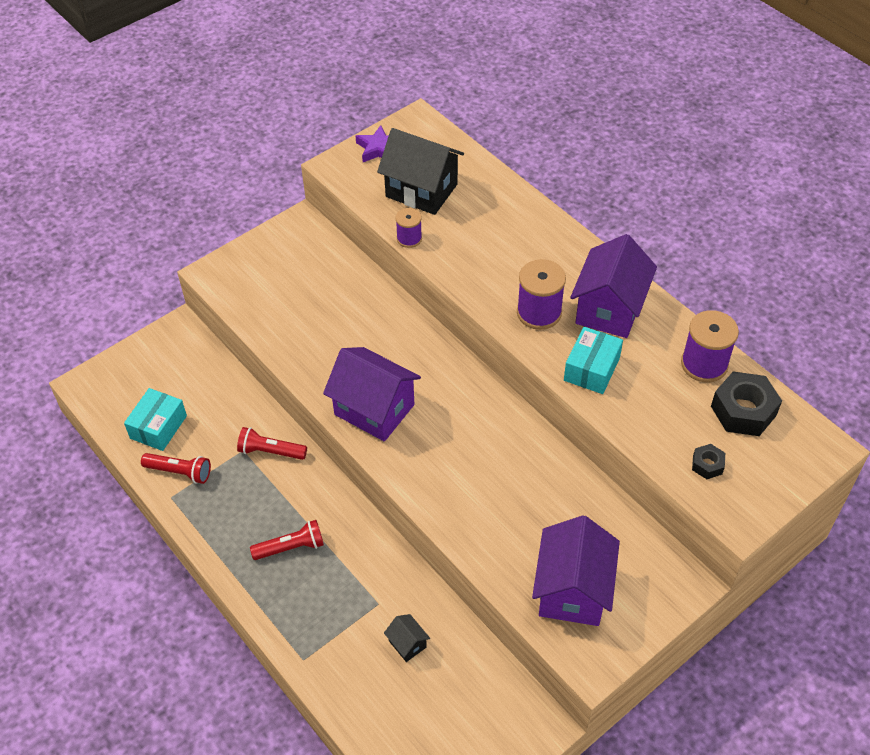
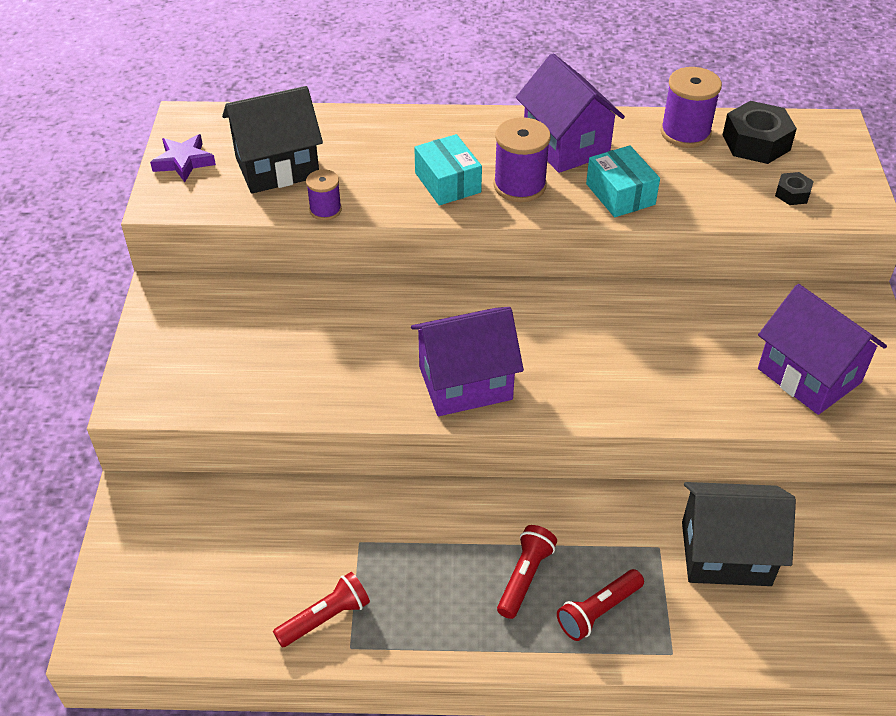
camera: 50 degrees left, 5 degrees down
(158, 427) = (242, 600): turquoise box -> turquoise box (447, 182)
(270, 451) = (386, 519): red flashlight -> red flashlight (598, 611)
(407, 644) = (725, 553): black house -> black house, size x2.26

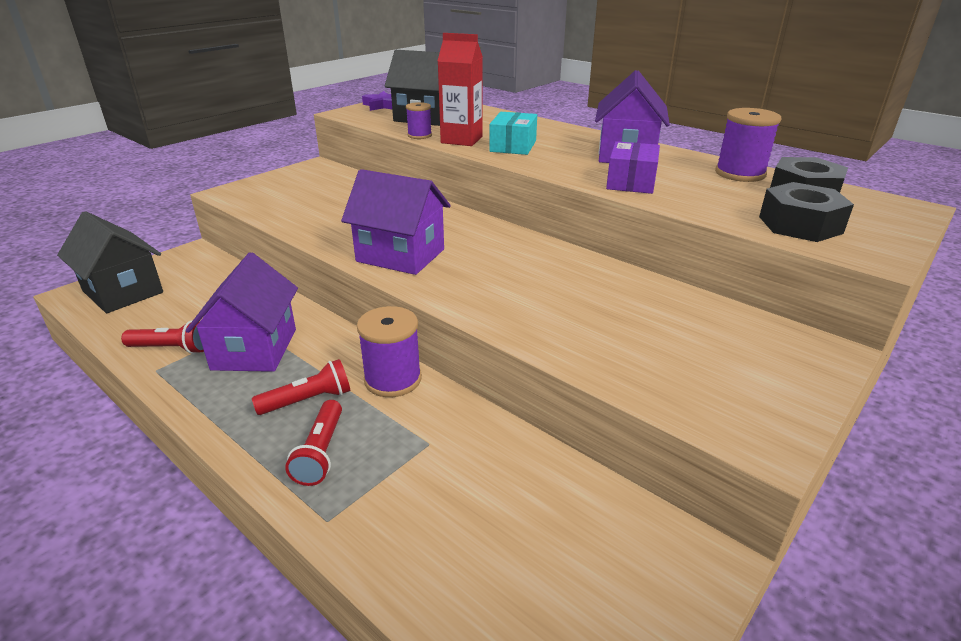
camera: 40 degrees right, 15 degrees down
(381, 196) = (461, 140): none -> red carton
(519, 185) = (560, 159): purple spool -> purple spool (393, 379)
(598, 611) = (320, 452): red flashlight -> red flashlight turned 90 degrees counterclockwise
(620, 194) = (631, 182): turquoise box -> purple box
(725, 553) = (478, 483): black house -> black house (123, 292)
(792, 194) = (800, 225): black nut -> black nut, size x1.95
(809, 375) = (692, 371): purple house -> purple house (255, 349)

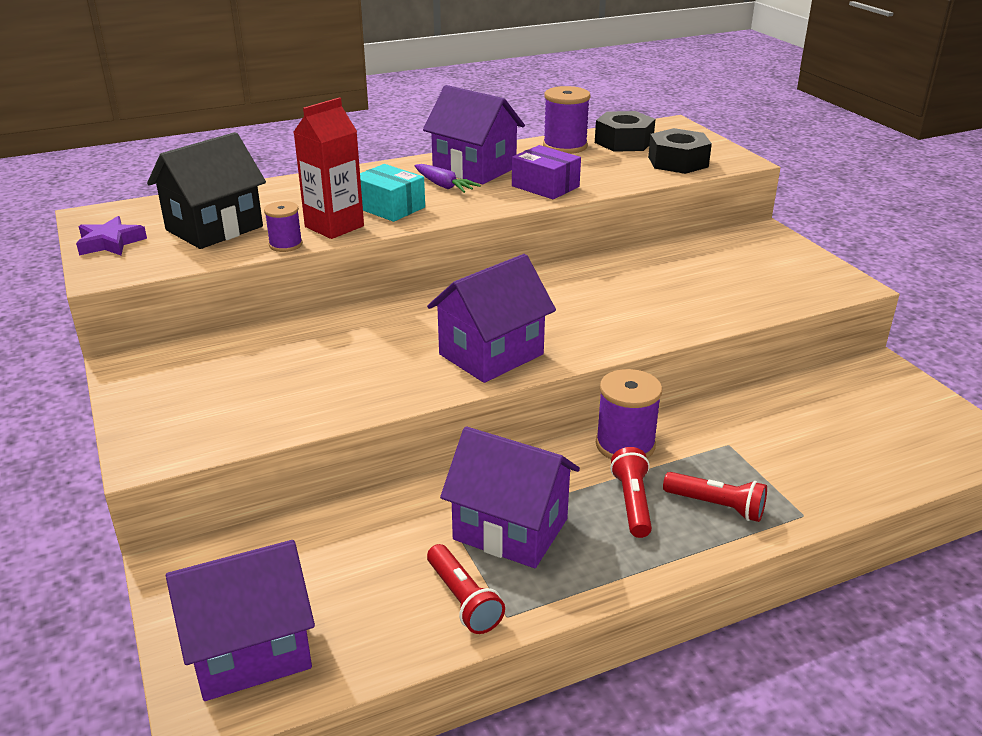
camera: 65 degrees left, 0 degrees up
(123, 292) = (250, 650): black house -> purple house
(171, 349) = (463, 600): red flashlight -> red flashlight turned 120 degrees clockwise
(576, 152) = (444, 186): none -> purple carrot

